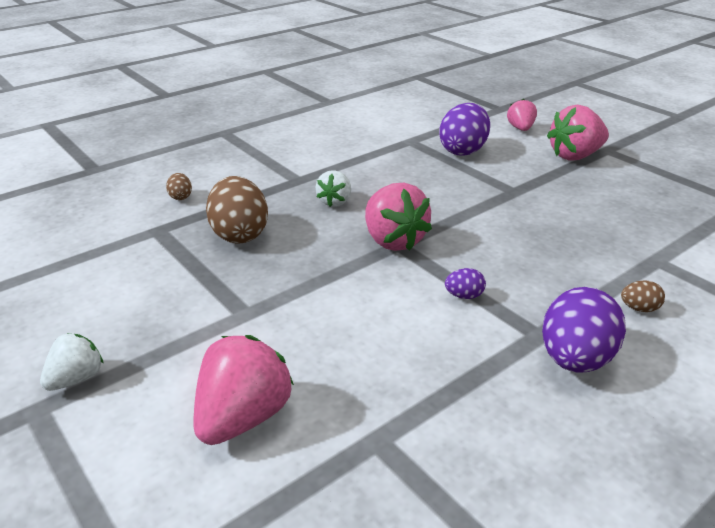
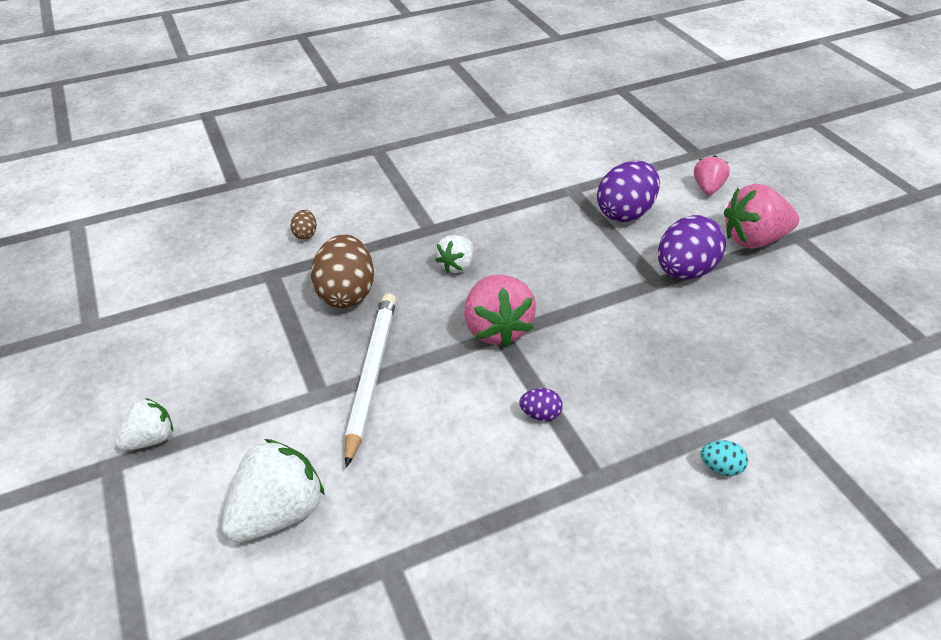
camera: 15 degrees right, 10 degrees up
(243, 417) = (279, 513): pink strawberry -> white strawberry
(291, 291) = (371, 375): none -> white pencil
(575, 359) = (619, 517): purple egg -> purple egg (684, 271)
(639, 308) = (720, 467): brown egg -> turquoise egg

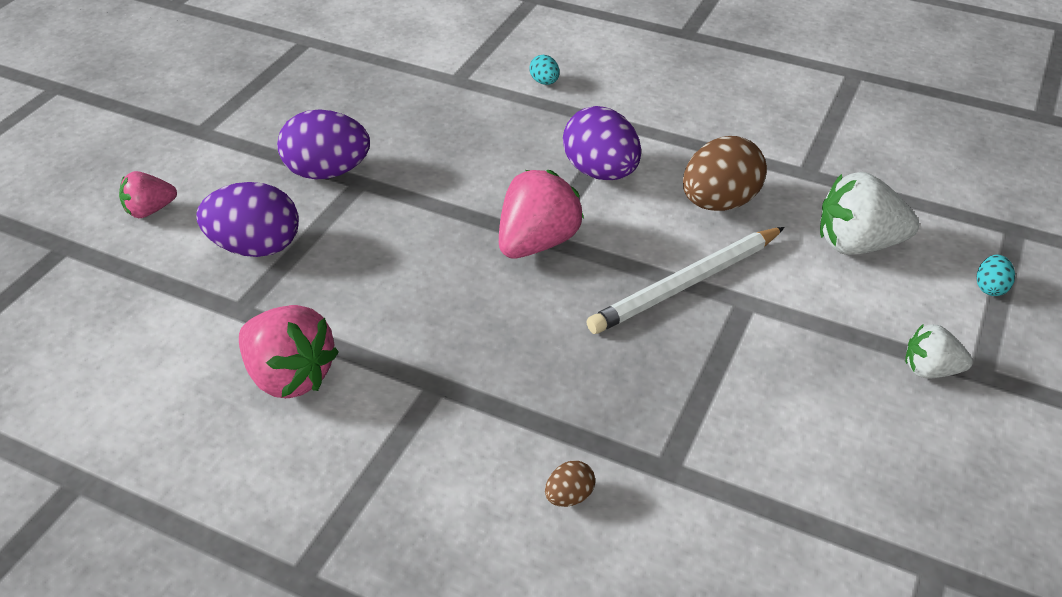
camera: 130 degrees left, 0 degrees up
(136, 558) = (990, 287): none -> turquoise egg
(346, 293) = (617, 376): brown egg -> brown egg (719, 202)
(456, 265) = (479, 321): white strawberry -> none
(540, 414) = (601, 172): purple egg -> purple egg, size x2.20
(753, 240) = (232, 151): pink strawberry -> pink strawberry (290, 376)

